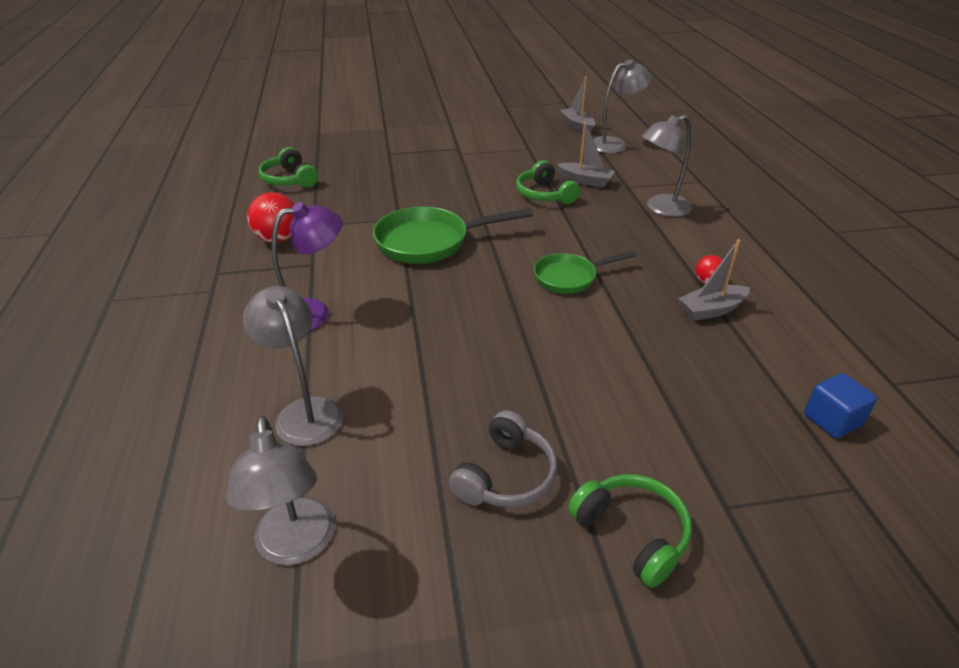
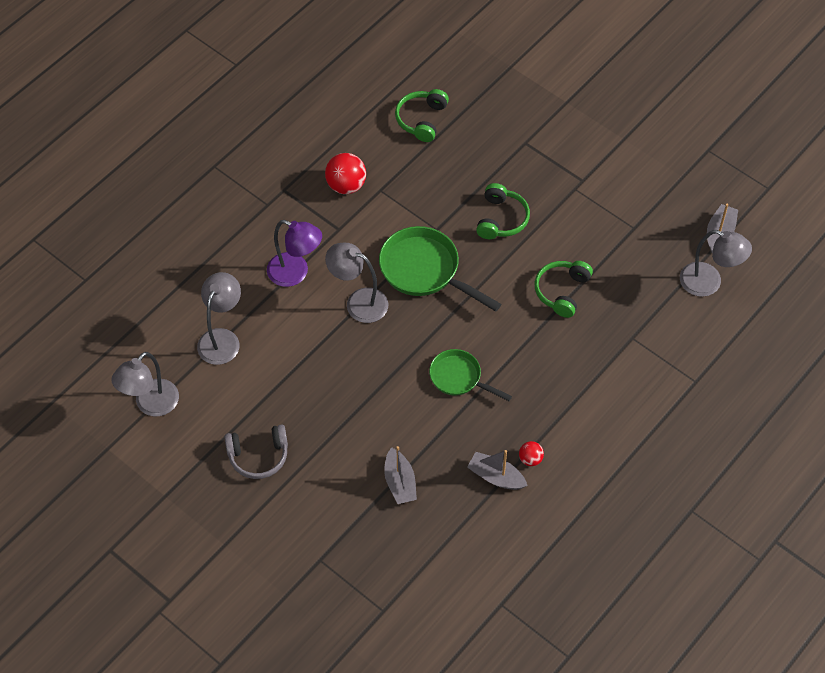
camera: 50 degrees right, 20 degrees up
(585, 181) = (613, 304): grey boat -> grey boat (400, 482)
(632, 533) = (269, 528): green headphones -> green headphones (501, 219)
(660, 208) = (615, 379): grey lamp -> grey lamp (358, 302)
(832, 420) = (434, 583): blue cube -> none

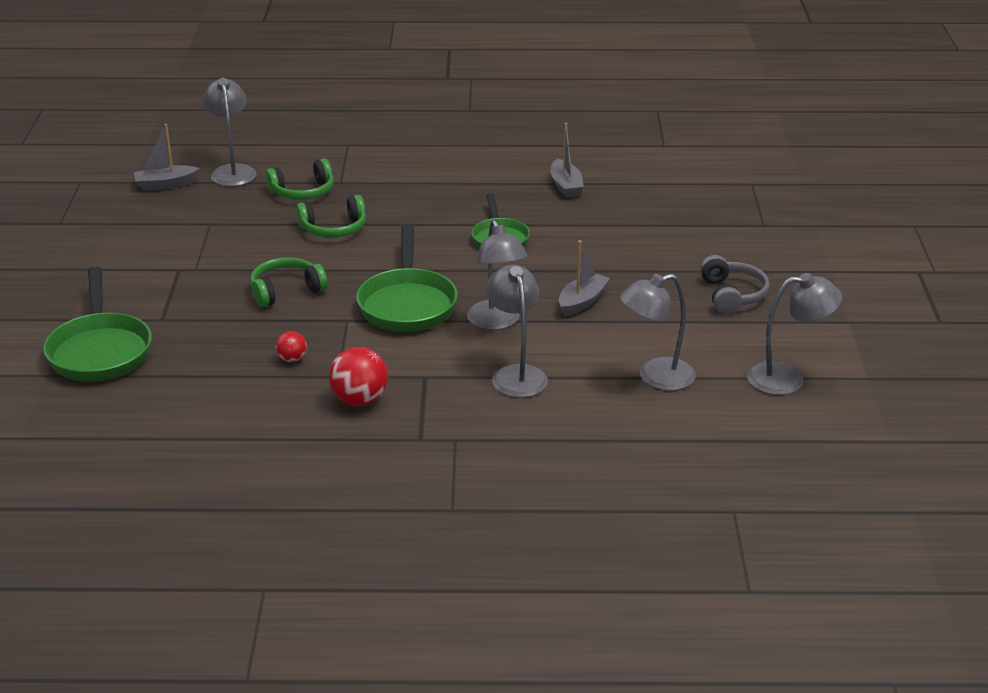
camera: 130 degrees left, 25 degrees down
(258, 456) = (732, 295): grey headphones -> grey headphones turned 45 degrees clockwise
(295, 273) = (516, 374): purple lamp -> grey lamp
(400, 482) = (640, 221): grey boat -> grey boat (582, 302)
(421, 119) = (200, 396): green headphones -> green headphones (303, 192)
(515, 99) = (100, 351): none -> green pan
(530, 459) = (526, 179): red ball -> red ball (292, 359)

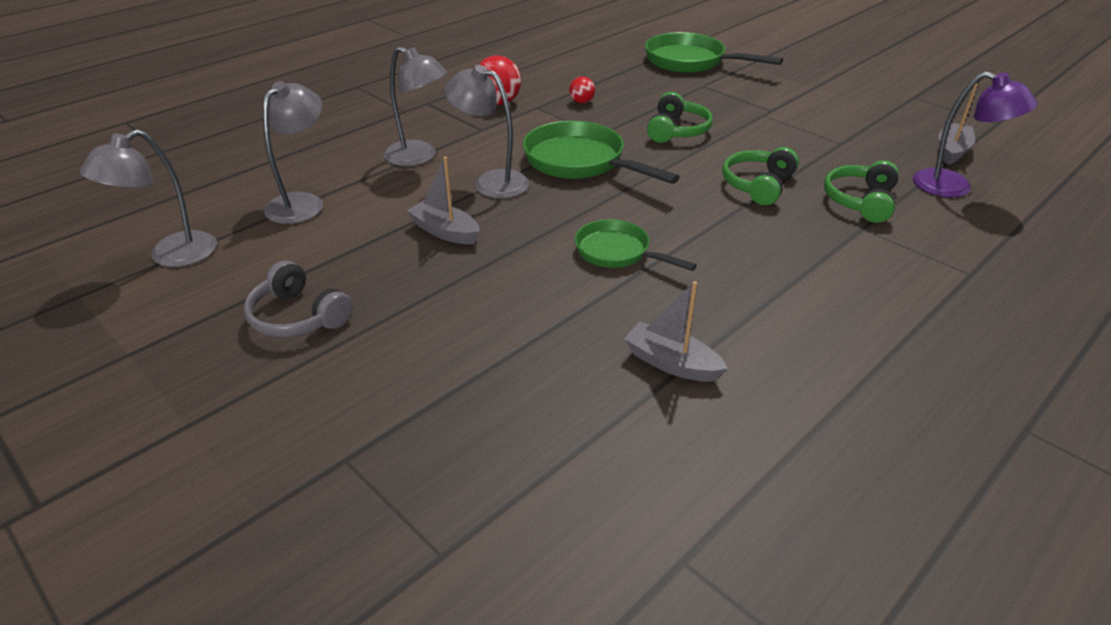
camera: 135 degrees right, 5 degrees up
(233, 171) = (954, 187): grey lamp -> purple lamp
(582, 302) = (445, 232): grey boat -> grey boat turned 135 degrees clockwise

